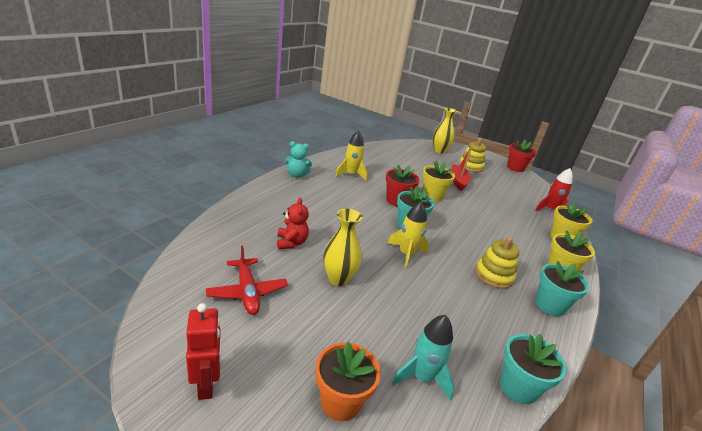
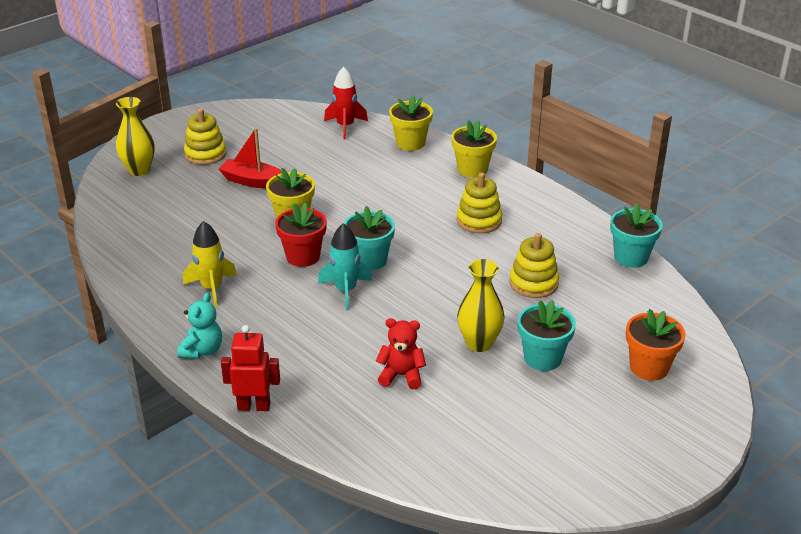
camera: 70 degrees left, 5 degrees up
(206, 384) = (632, 454): red robot -> red robot (254, 406)
(247, 292) = (500, 421): red plane -> none
(406, 254) = (434, 278): yellow rocket -> none
(422, 377) = (621, 312): turquoise rocket -> turquoise rocket (345, 290)
(431, 310) = (533, 283): none -> yellow stacking toy
(515, 168) = (218, 111): red flower pot -> none
(550, 305) = (528, 199): turquoise flower pot -> turquoise flower pot (543, 358)

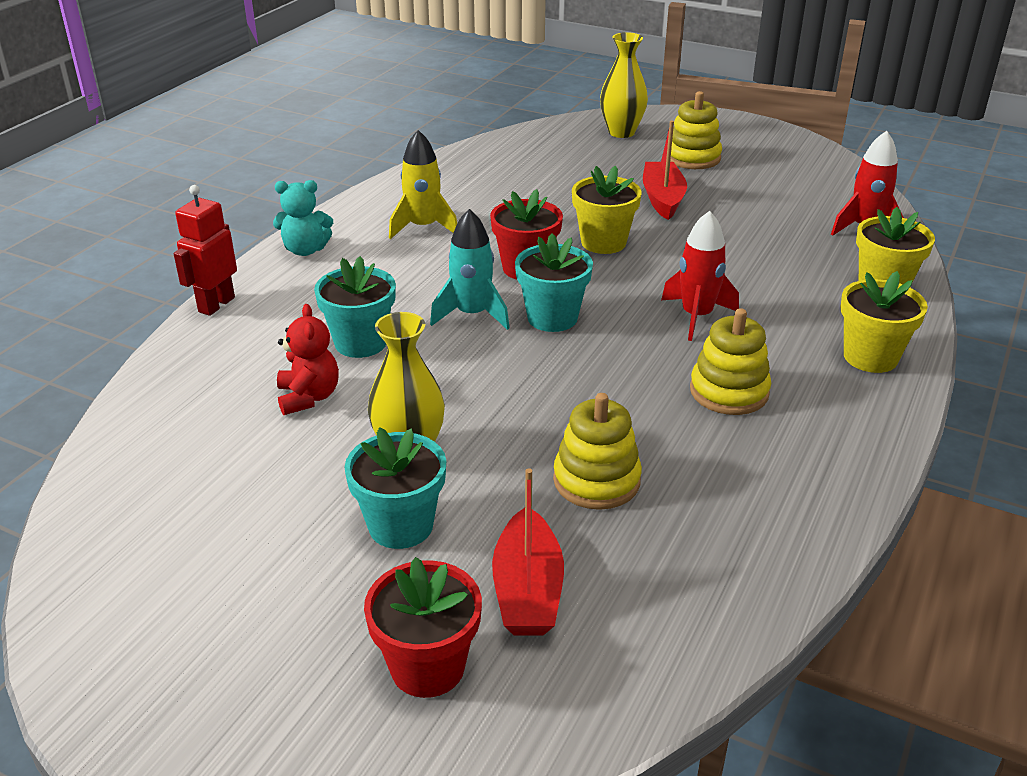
camera: 70 degrees right, 0 degrees up
(254, 406) = (216, 304): red robot -> red robot turned 135 degrees counterclockwise
(401, 209) = (696, 316): none -> red rocket
(607, 325) = (527, 590): none -> red boat
(631, 257) = (761, 591): turquoise flower pot -> turquoise flower pot (360, 343)
(649, 367) = (427, 667): orange flower pot -> red flower pot

